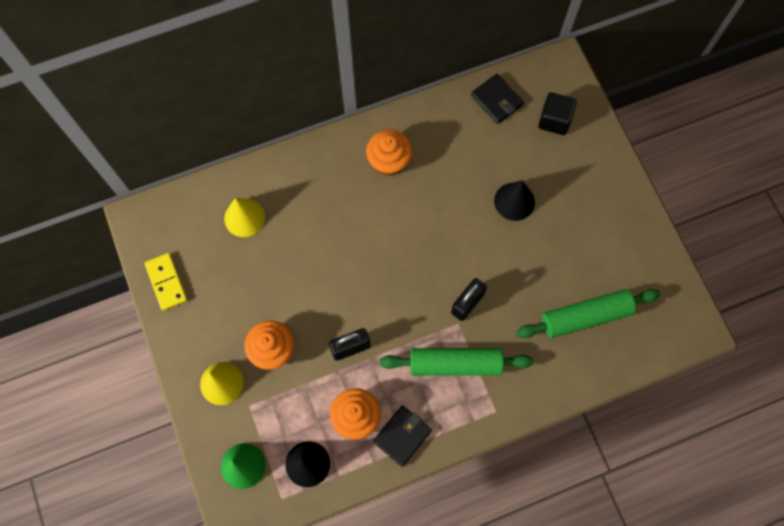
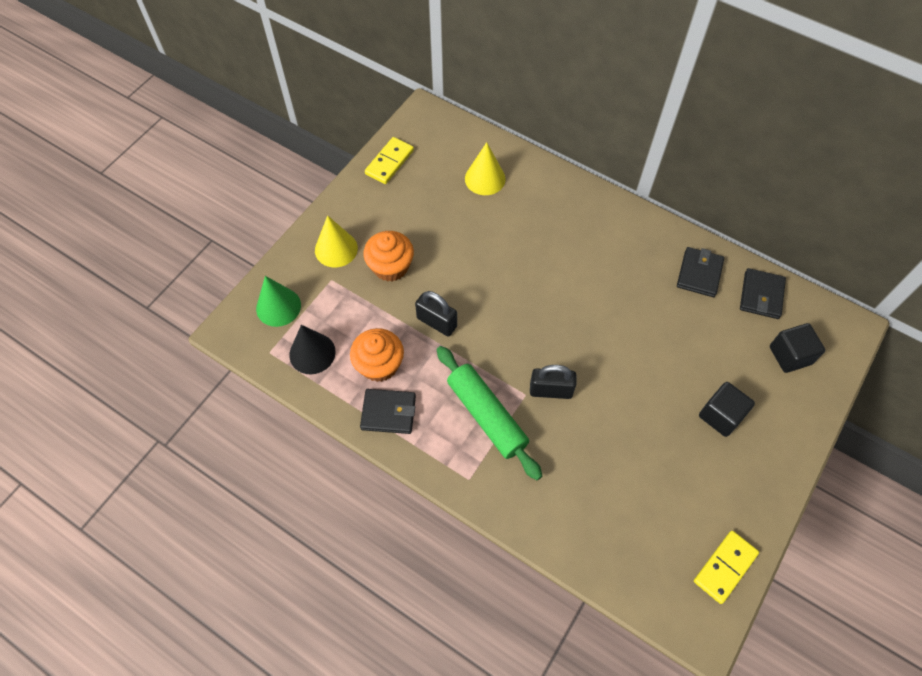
camera: 55 degrees right, 10 degrees down
(389, 161) = (625, 248): orange cupcake -> none
(449, 127) = (699, 274): none -> black wallet
(514, 201) = (680, 370): black cone -> none
(566, 202) = (721, 415): none -> black cube
(585, 316) = (624, 505): green rolling pin -> none
(668, 284) = (725, 567): none -> yellow domino

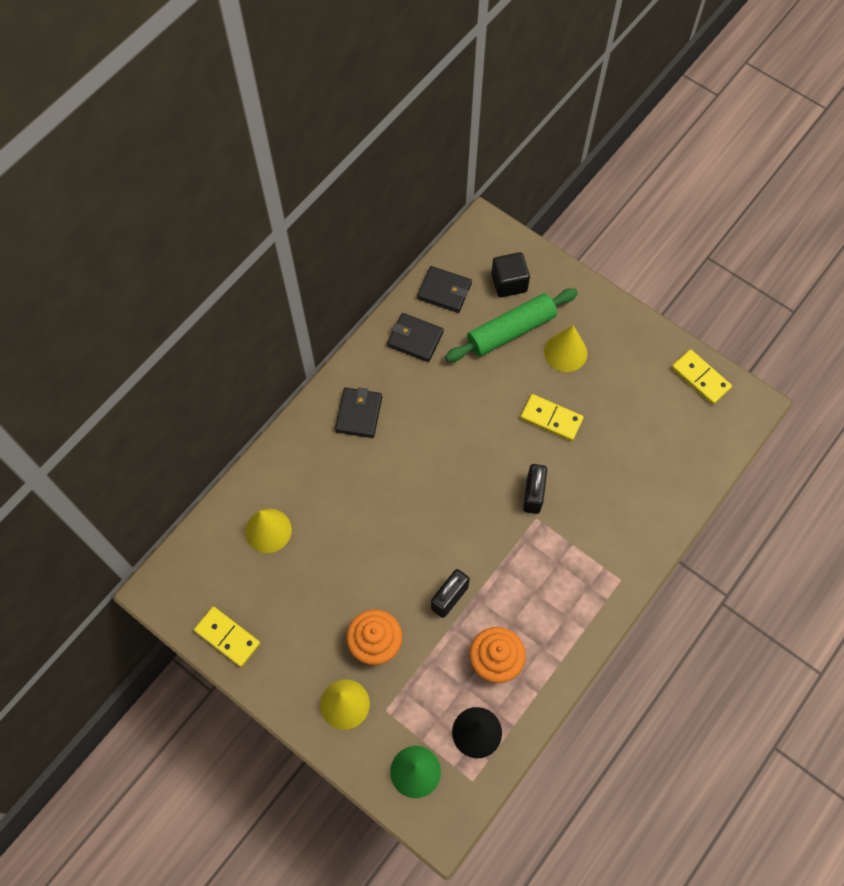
camera: 85 degrees left, 5 degrees up
(388, 412) = (549, 653): black wallet -> black wallet (359, 414)
(486, 416) = (557, 557): green rolling pin -> green rolling pin (511, 331)
(638, 404) = (551, 419): none -> yellow domino
(721, 415) = (565, 352): black cube -> yellow cone

